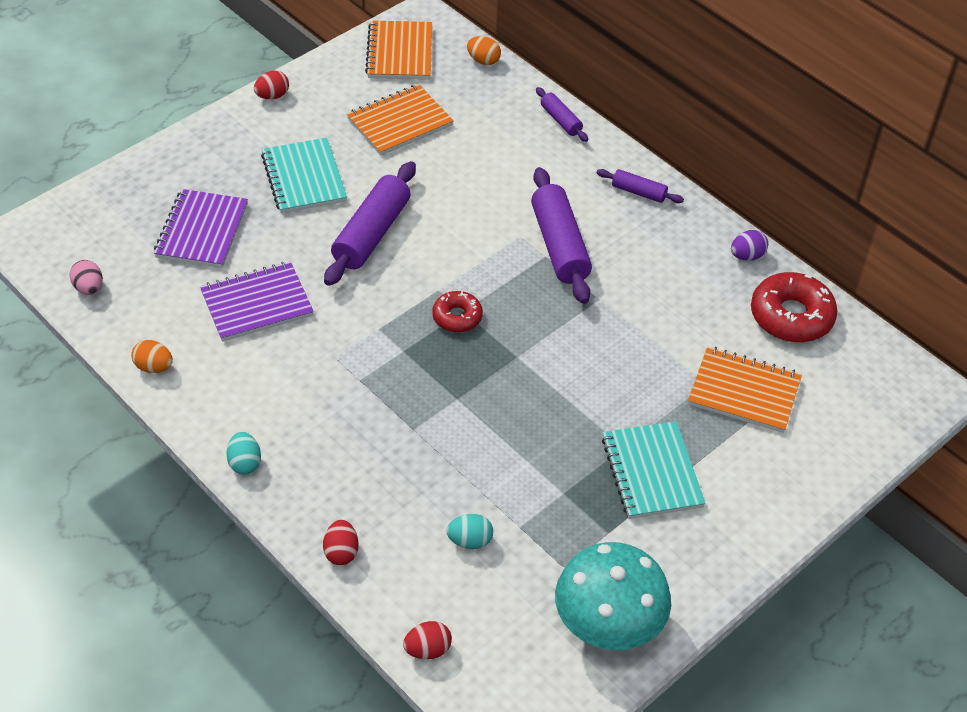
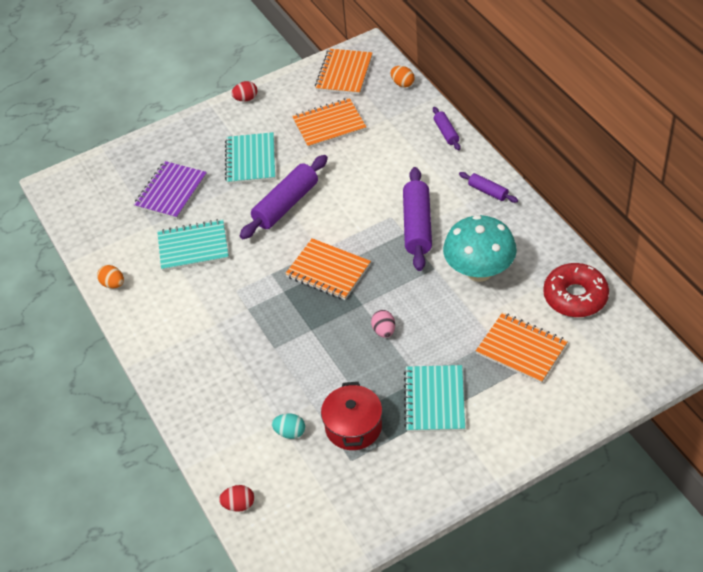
camera: 20 degrees right, 0 degrees up
(89, 288) = (86, 225): pink egg -> pink egg (384, 331)
(244, 463) = (154, 358): turquoise egg -> none
(257, 304) = (193, 247): purple notebook -> turquoise notebook
(341, 552) = (200, 428): red egg -> none
(457, 317) = (328, 271): red donut -> orange notebook
(554, 521) = (353, 427): none -> red pot
(607, 626) = (369, 507): turquoise mushroom -> turquoise mushroom (479, 271)
(747, 256) = (555, 247): purple egg -> none

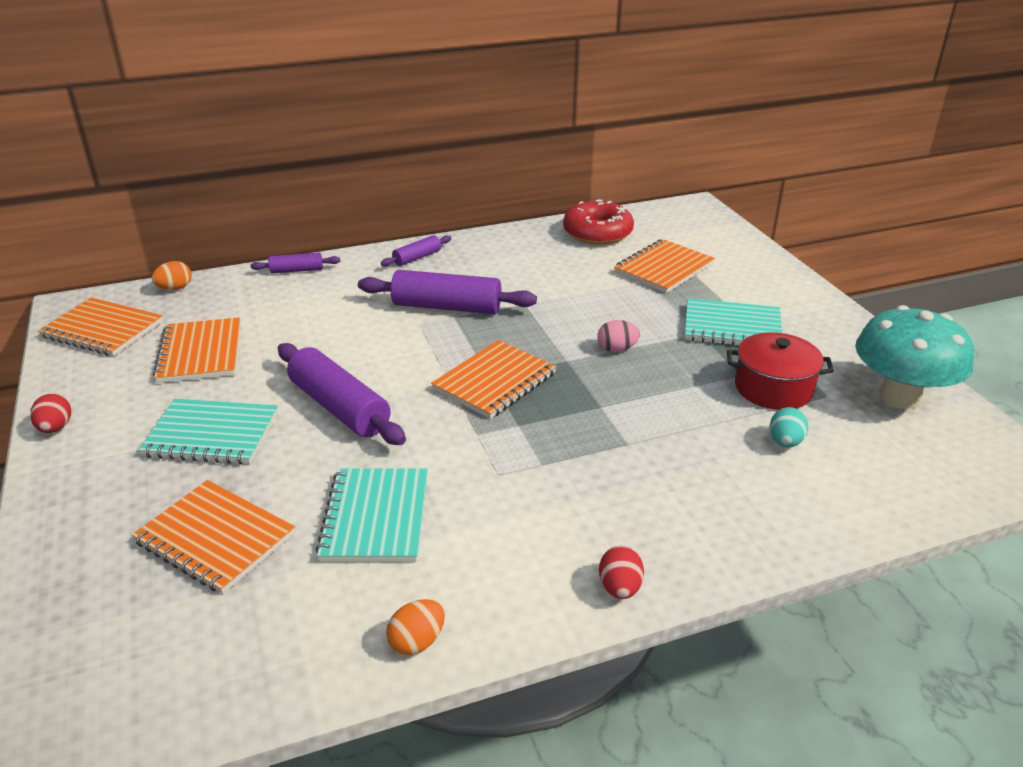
camera: 85 degrees left, 15 degrees down
(171, 192) = (215, 538): purple notebook -> orange notebook
(239, 505) = (920, 503): red egg -> red egg (619, 588)
(479, 271) = (541, 277): turquoise mushroom -> turquoise mushroom (900, 397)

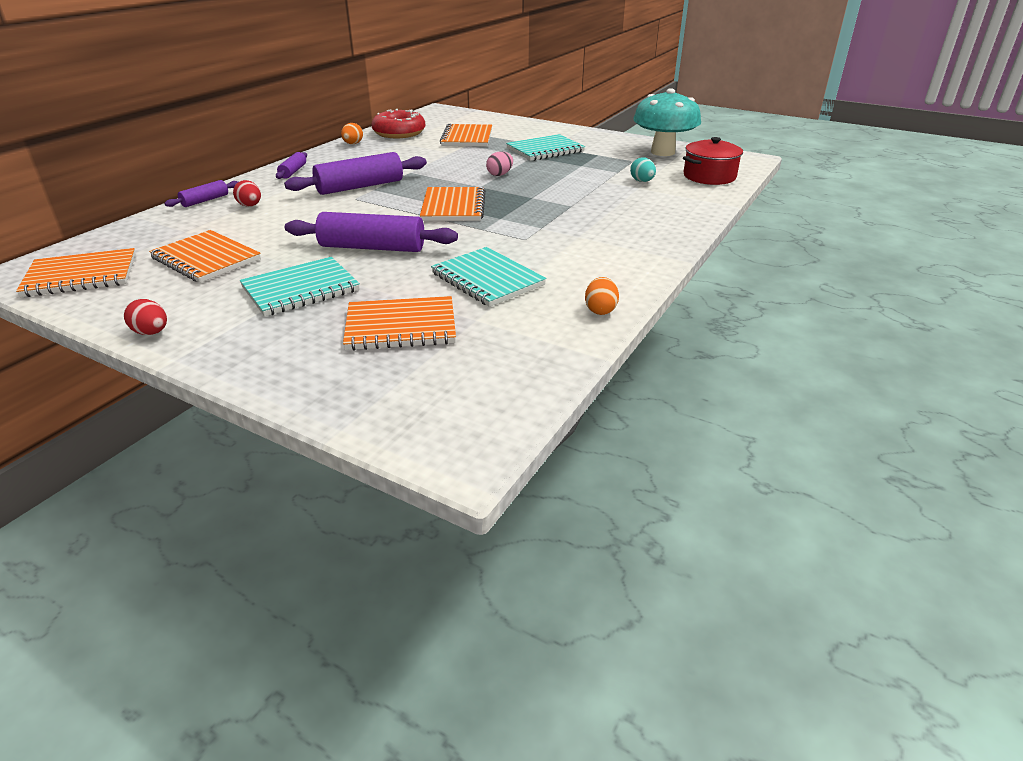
camera: 40 degrees left, 0 degrees up
(175, 288) = (108, 237): orange egg -> orange egg (353, 144)
(619, 588) = (659, 253): red egg -> red egg (250, 206)
(773, 388) = (604, 165): red pot -> red pot (709, 176)

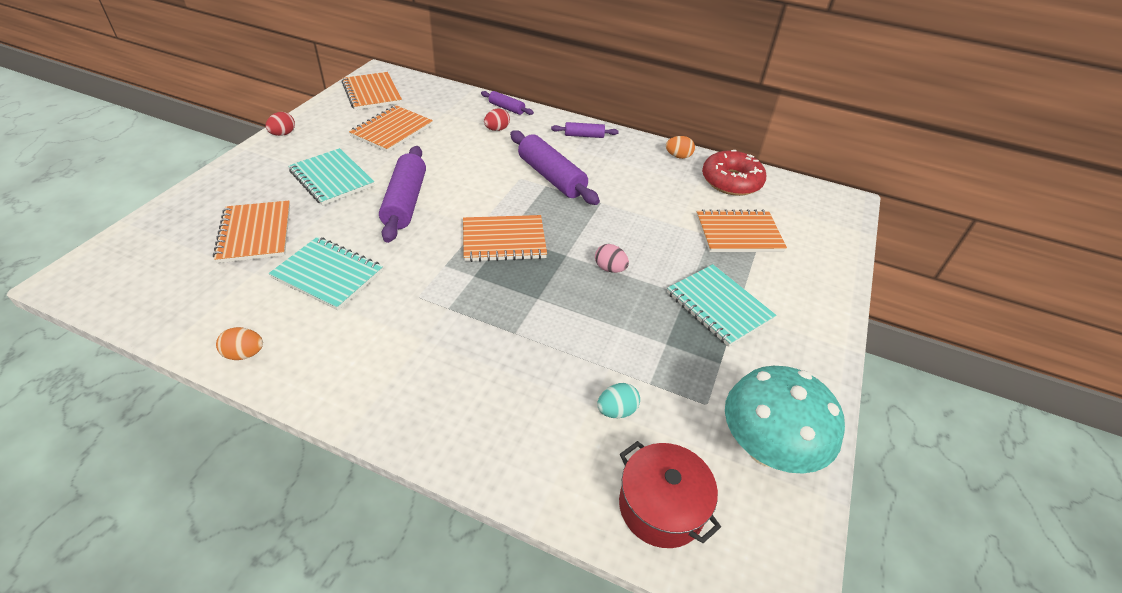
camera: 80 degrees right, 10 degrees up
(487, 279) = (328, 275): turquoise notebook -> turquoise notebook turned 75 degrees clockwise

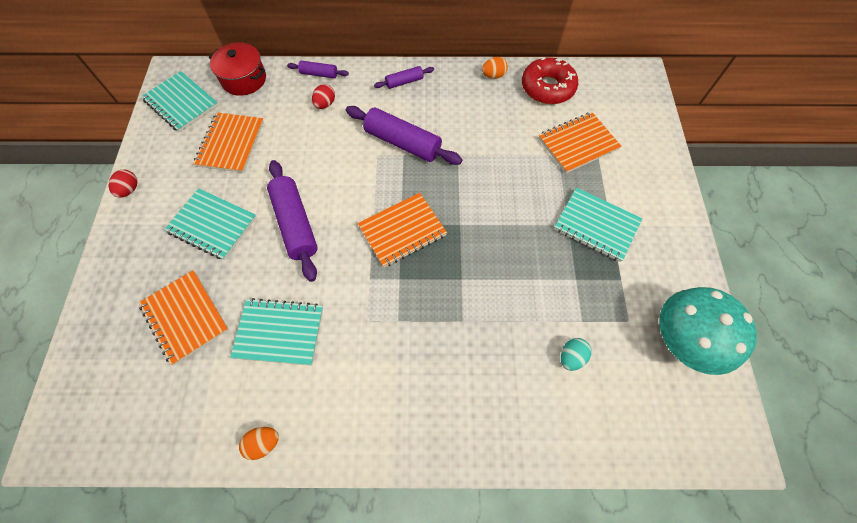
camera: 20 degrees left, 20 degrees up
(372, 93) = (181, 103): orange notebook -> turquoise notebook
(610, 268) = (500, 223): pink egg -> none
(661, 506) = (638, 422): red pot -> red pot (244, 79)

